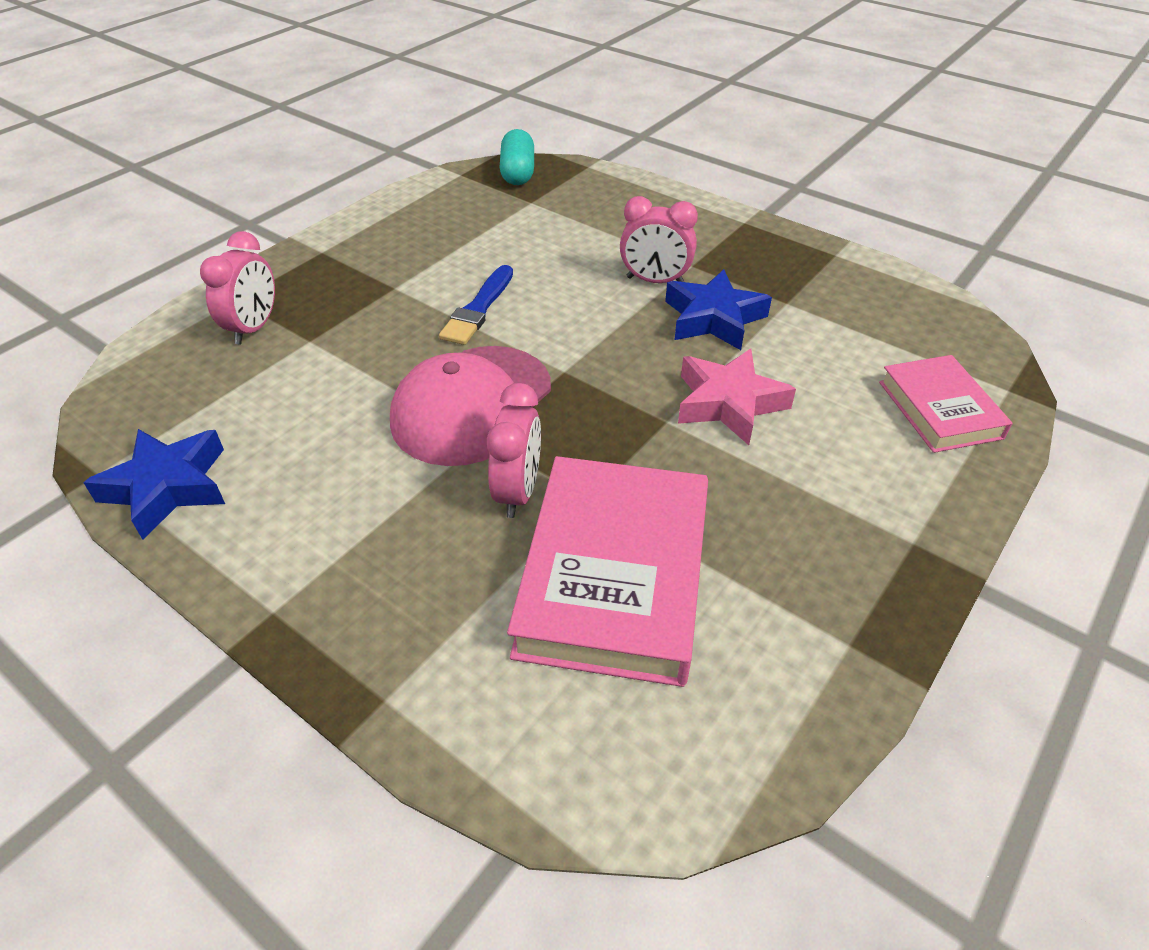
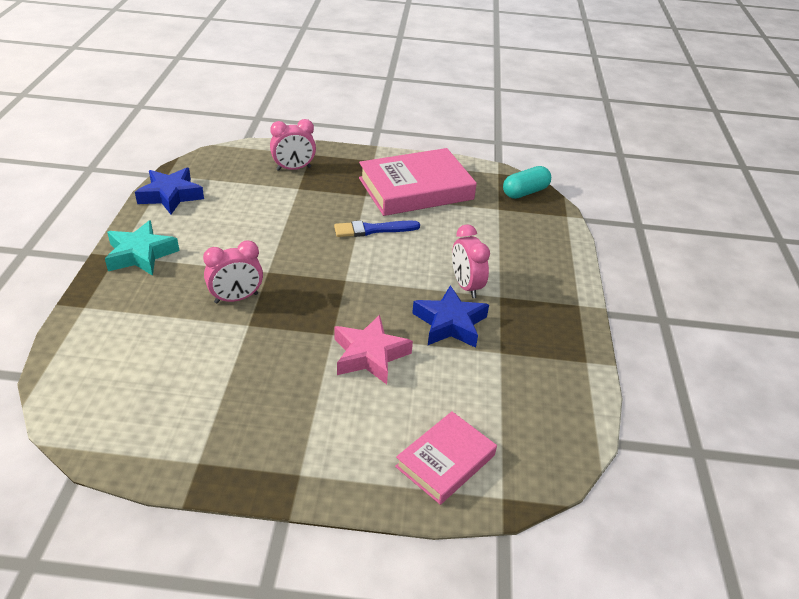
camera: 55 degrees right, 5 degrees down
(301, 576) = (140, 254): none -> turquoise star
(472, 405) = (290, 258): pink cap -> none
(614, 576) = (197, 353): pink book -> pink book (416, 189)

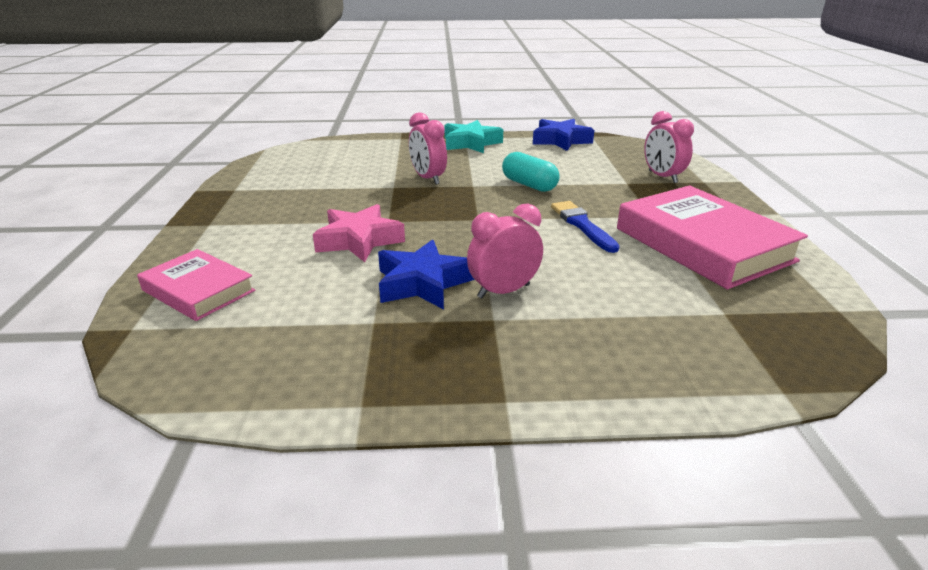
camera: 85 degrees right, 10 degrees down
(525, 192) = (810, 340): turquoise capsule -> turquoise capsule (529, 185)

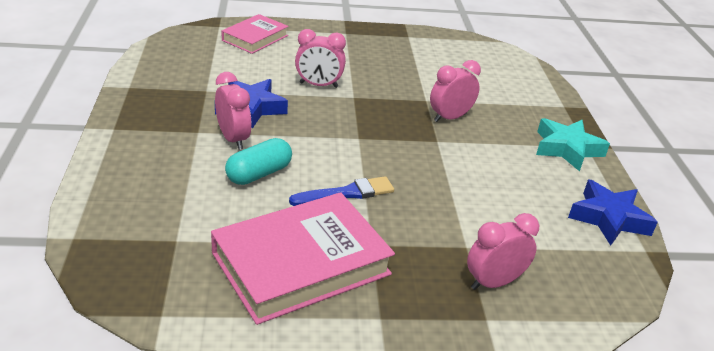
camera: 85 degrees right, 5 degrees up
(359, 240) = (318, 85): pink star -> pink clock
(529, 185) = (445, 174): turquoise capsule -> turquoise capsule (259, 174)

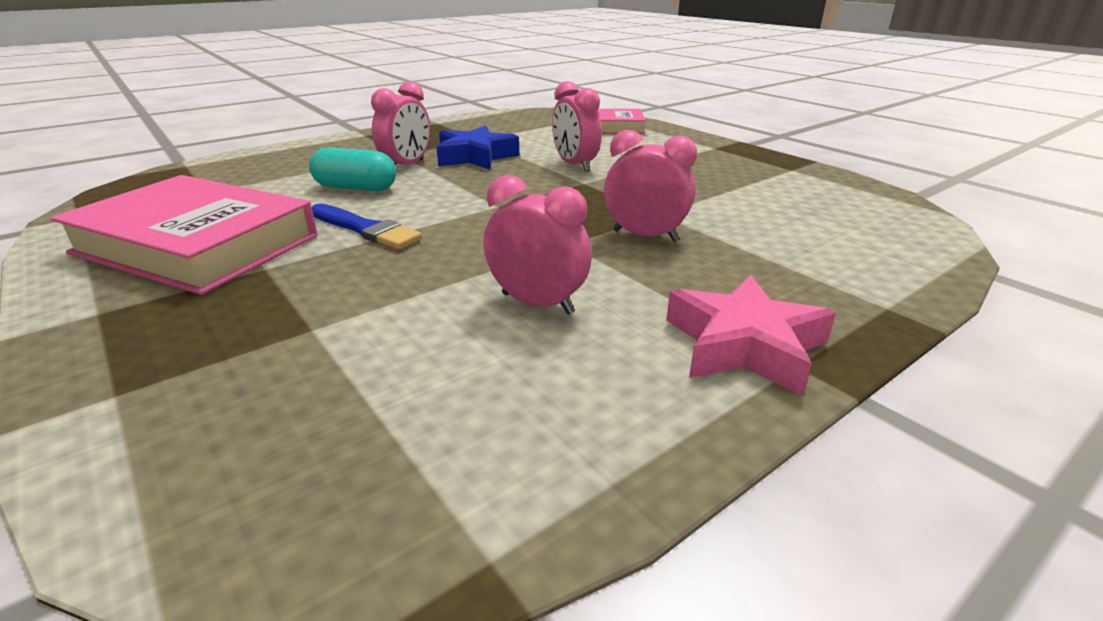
camera: 60 degrees right, 5 degrees down
(493, 282) = (224, 376): pink clock -> pink clock (537, 303)
(567, 149) = (744, 345): turquoise star -> pink star
(608, 218) = (563, 460): blue star -> none

